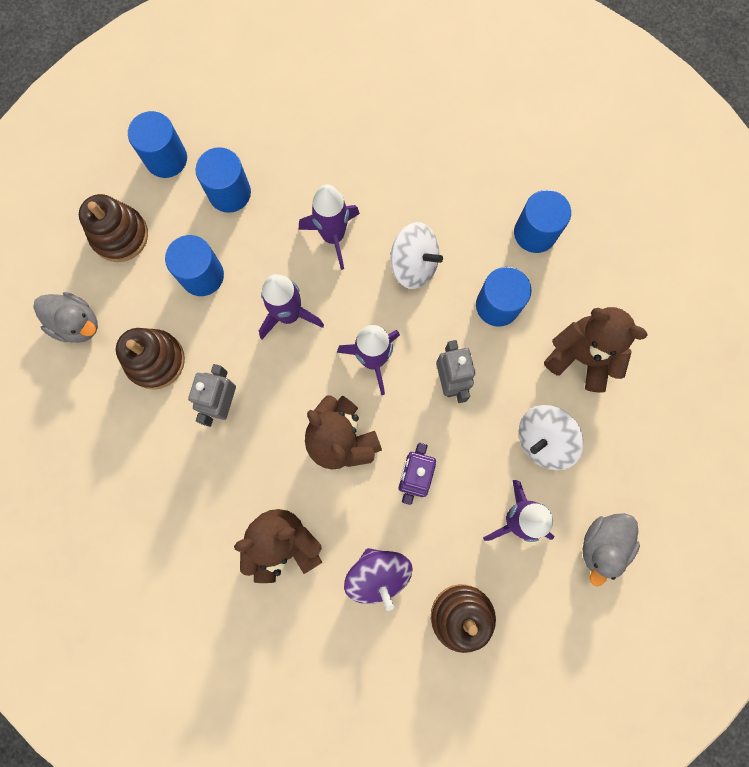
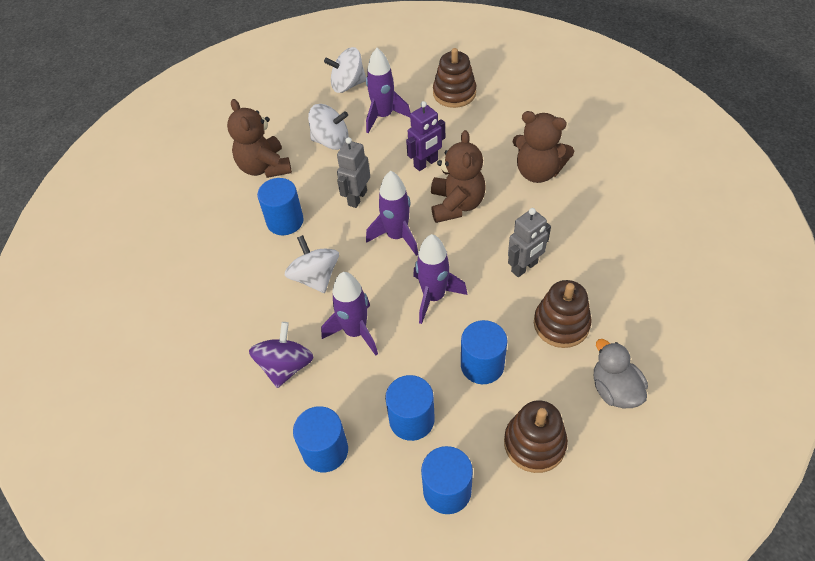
camera: 140 degrees left, 25 degrees down
(378, 574) = (488, 131): purple spinning top -> purple spinning top (286, 366)
(535, 233) = (215, 249): blue cylinder -> blue cylinder (325, 450)
(602, 544) = (348, 85): grey duck -> white spinning top

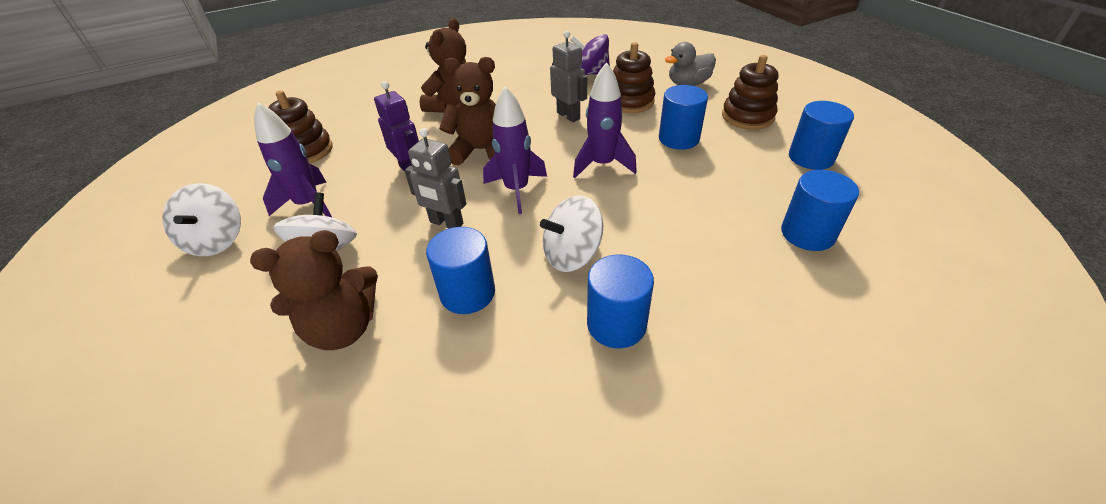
camera: 90 degrees left, 10 degrees down
(286, 366) = (710, 274): purple spinning top -> purple spinning top (590, 74)
(355, 332) = (652, 217): purple rocket -> none
(411, 420) = (749, 177): blue cylinder -> blue cylinder (616, 324)

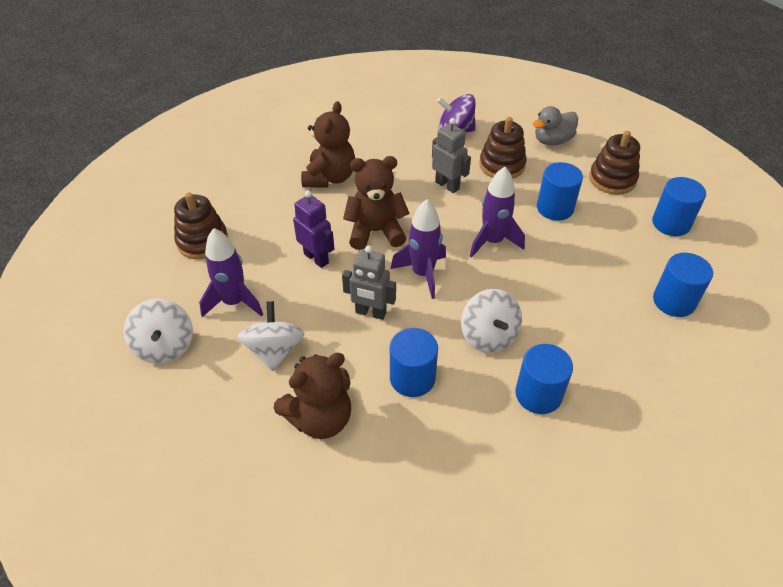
camera: 10 degrees left, 5 degrees up
(572, 255) = (488, 336): white spinning top -> white spinning top turned 75 degrees counterclockwise

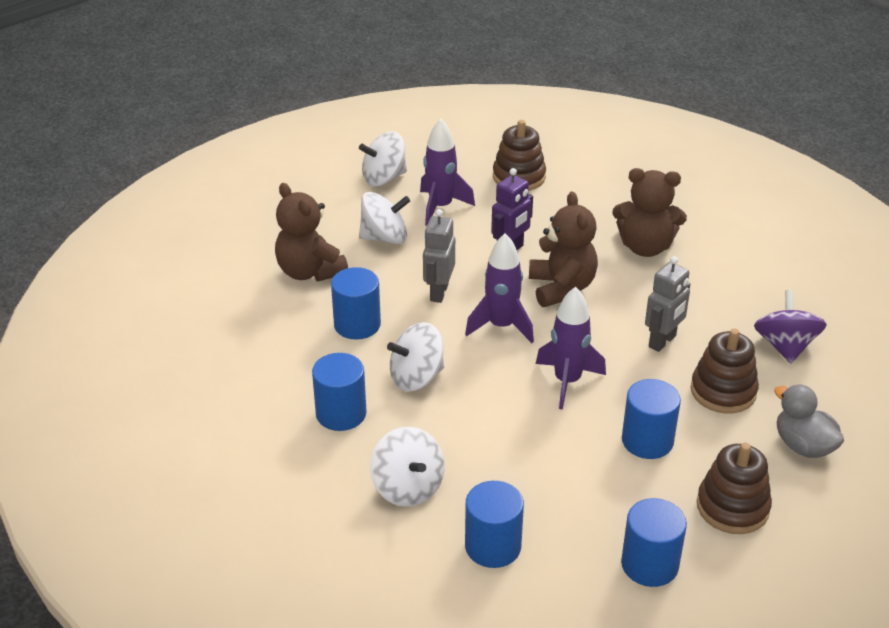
camera: 85 degrees right, 10 degrees down
(623, 349) = (408, 487): none -> white spinning top

